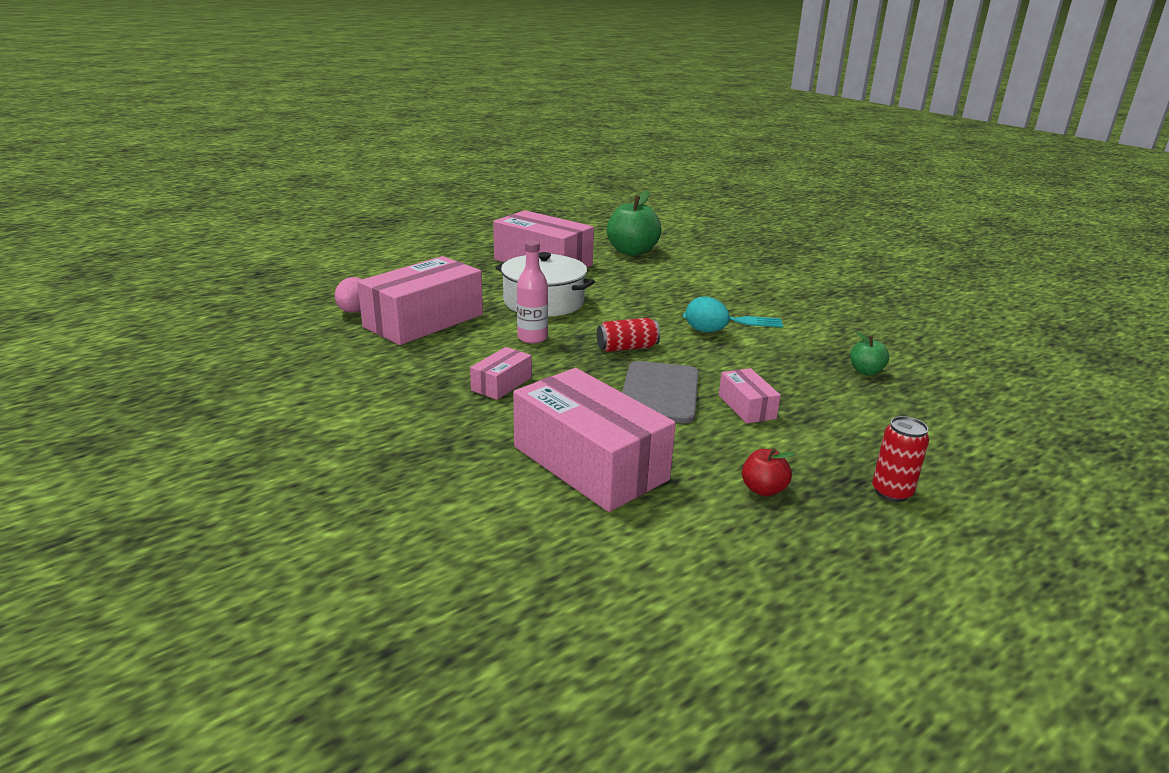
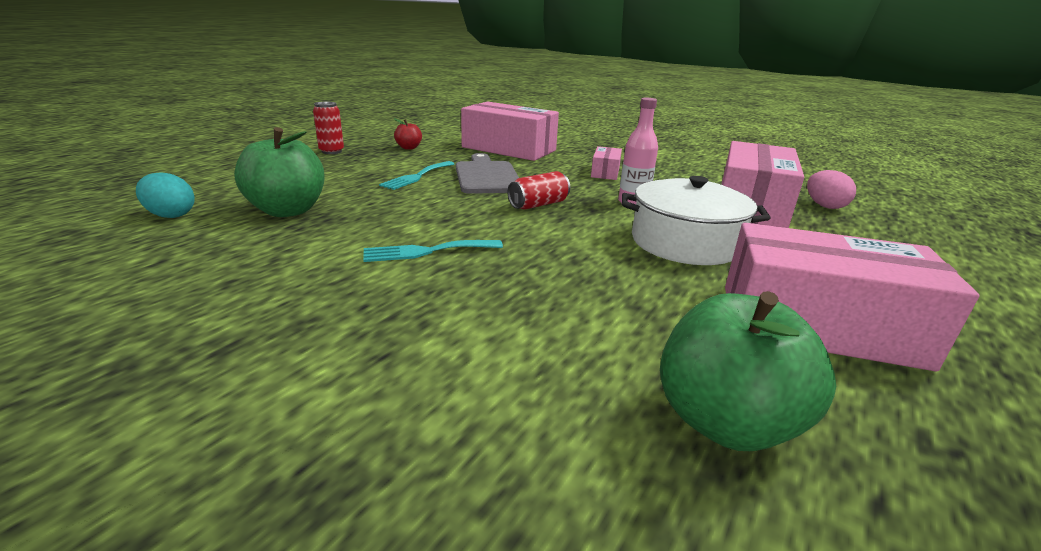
camera: 160 degrees right, 0 degrees up
(705, 331) = (466, 231): turquoise egg -> turquoise egg (171, 215)
(747, 407) = (417, 176): pink box -> turquoise fork
(866, 371) = (288, 210): green apple -> green apple, size x2.03

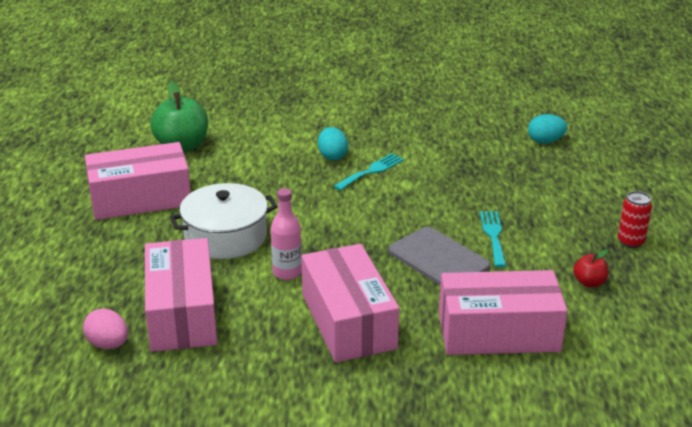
camera: 150 degrees right, 5 degrees up
(288, 210) = (498, 168): green apple -> none
(446, 288) = (332, 156): none -> turquoise egg
(538, 204) = (357, 238): red can -> none
(605, 172) = (348, 321): pink box -> pink box, size x2.14

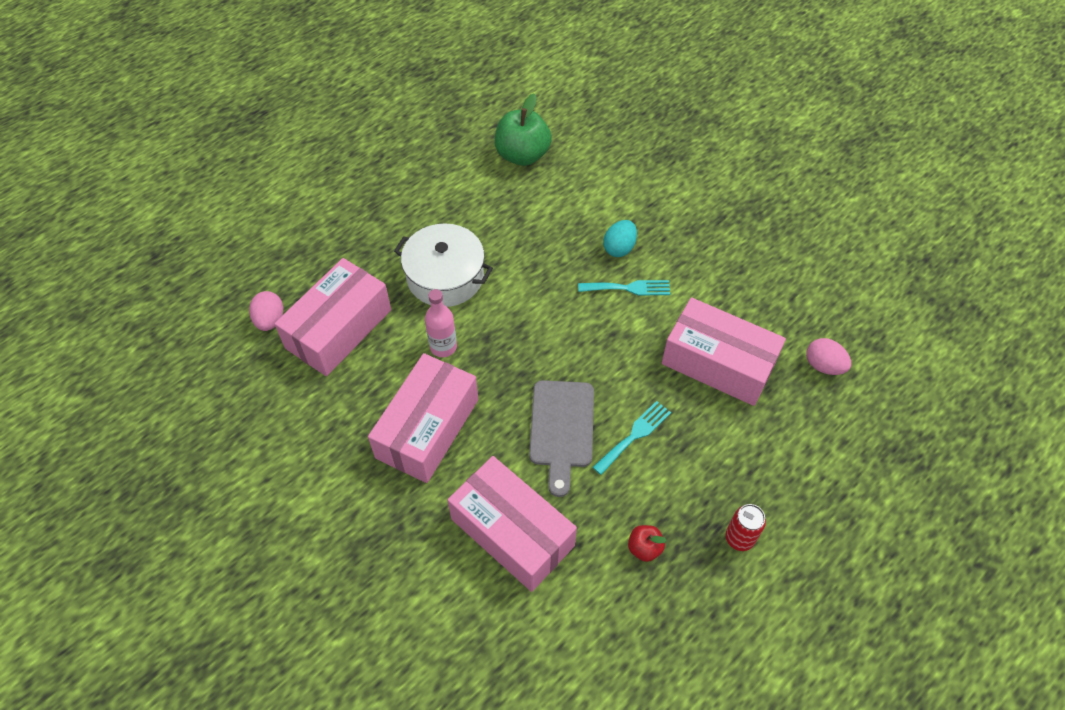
camera: 45 degrees right, 25 degrees up
(140, 198) = (434, 192): pink box -> pink box (718, 363)
(545, 141) = (823, 366): turquoise egg -> pink egg

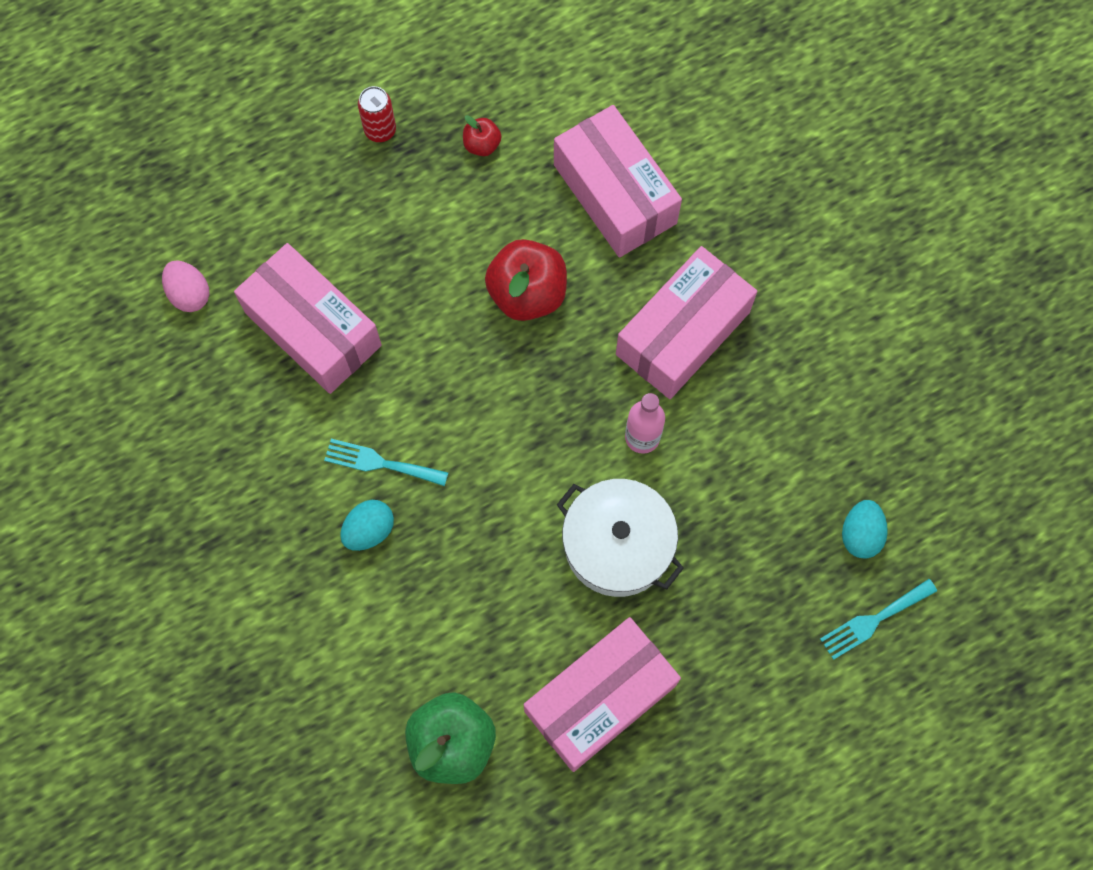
camera: 165 degrees left, 15 degrees up
(270, 320) = (860, 534): pink egg -> turquoise egg
(339, 329) = (771, 497): pink box -> pink box (600, 698)
(562, 429) = (527, 293): grey cutting board -> red apple
(634, 435) = (447, 266): turquoise fork -> turquoise fork (873, 620)

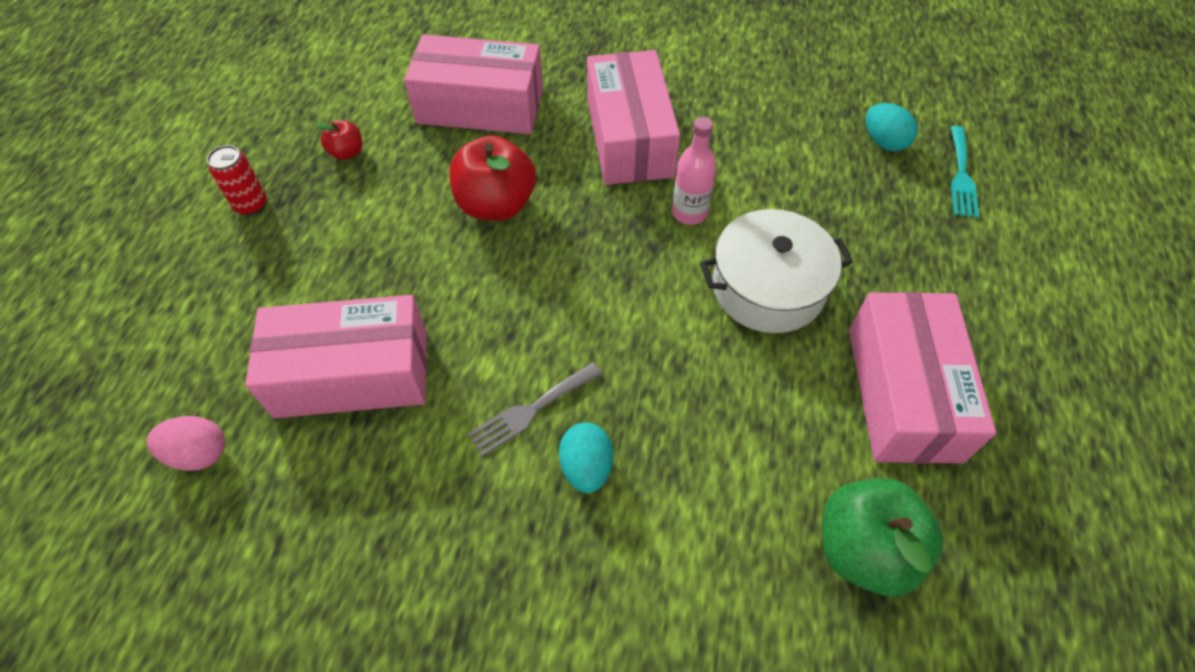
camera: 50 degrees left, 15 degrees down
(380, 463) = (531, 410): turquoise fork -> grey fork

